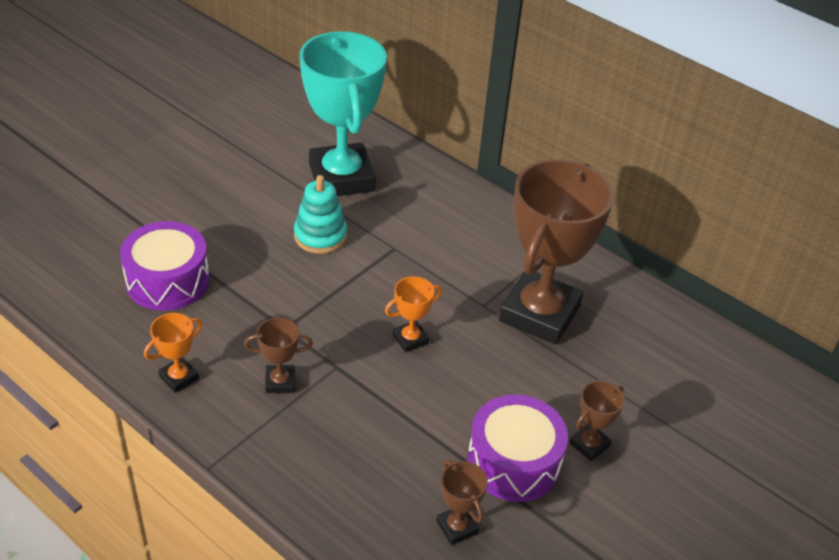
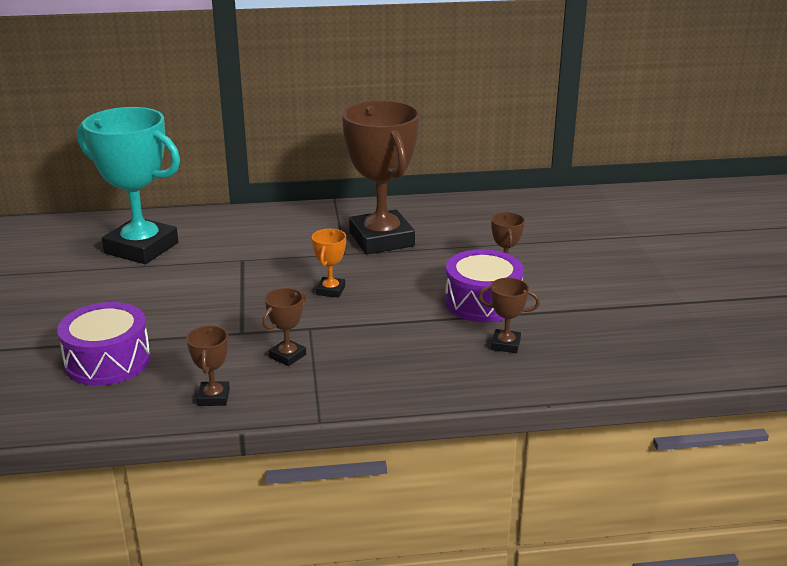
camera: 45 degrees left, 15 degrees down
(179, 377) = (213, 397): orange trophy -> brown trophy
(320, 236) = (181, 280): turquoise stacking toy -> none

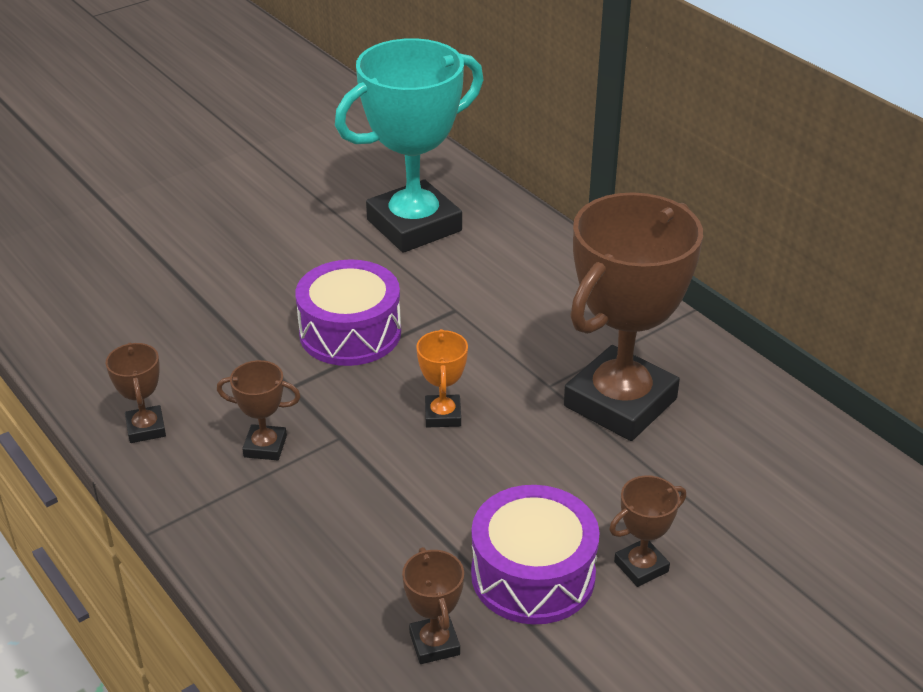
camera: 60 degrees right, 10 degrees up
(108, 361) = (168, 320): purple drum -> purple drum (350, 332)
(141, 248) = (414, 225): turquoise trophy -> turquoise trophy turned 60 degrees clockwise
(213, 397) = (146, 428): brown trophy -> brown trophy turned 75 degrees counterclockwise
(330, 290) = (443, 415): orange trophy -> orange trophy turned 75 degrees counterclockwise

